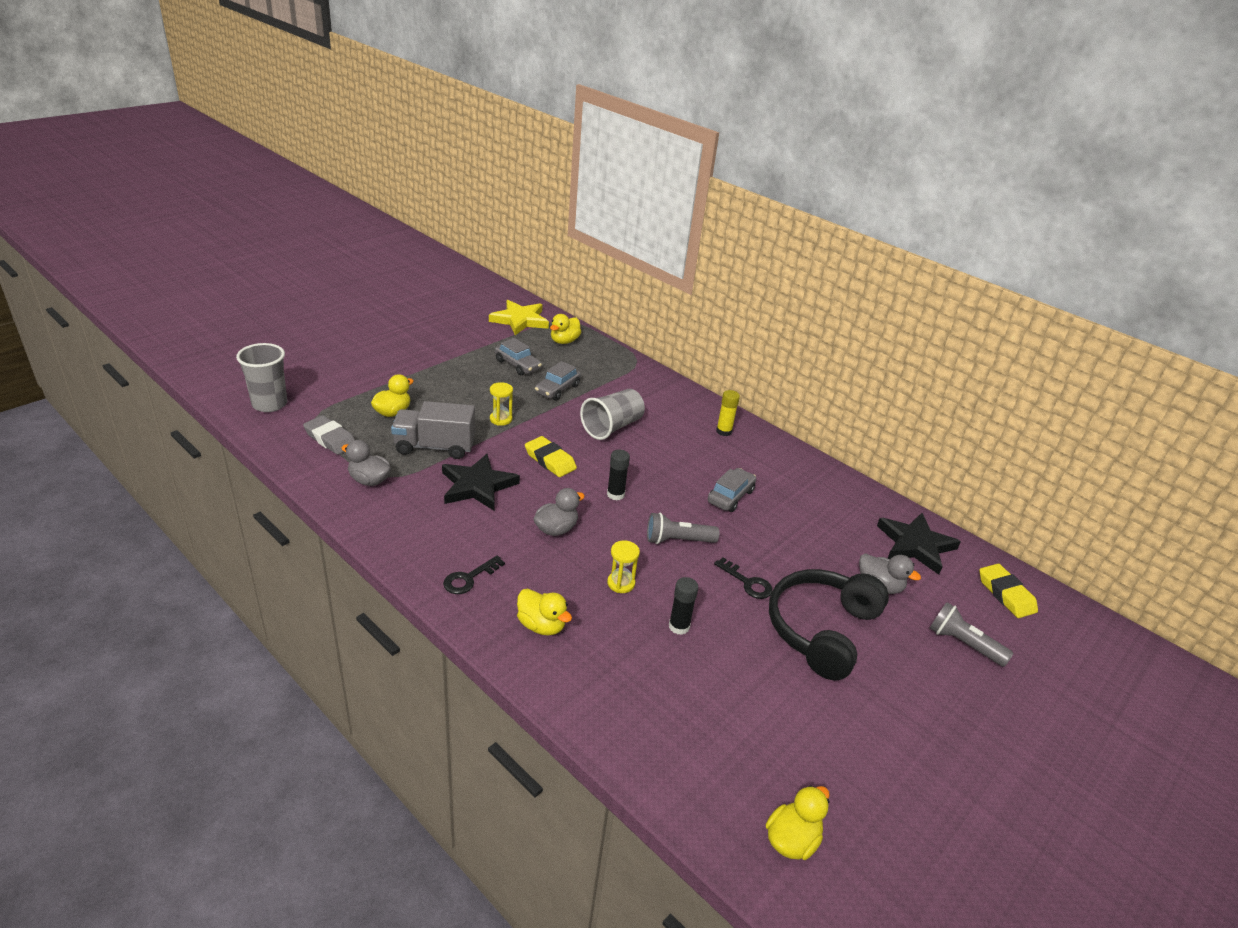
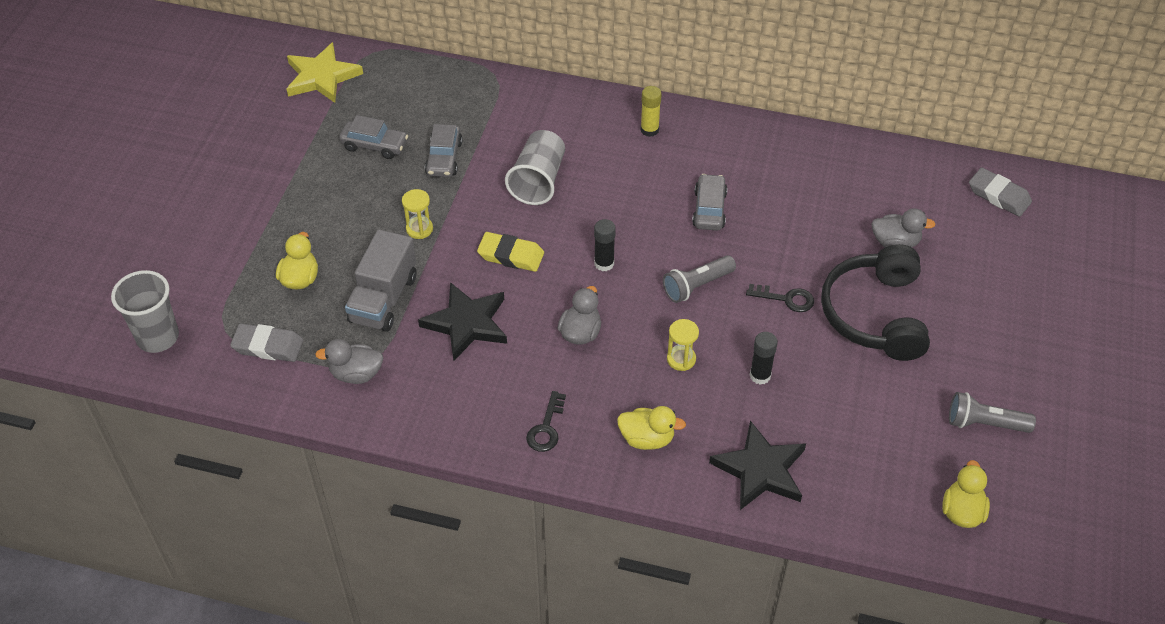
camera: 25 degrees left, 15 degrees up
(435, 447) = (383, 299): grey truck -> grey truck turned 45 degrees counterclockwise
(564, 341) = (396, 84): yellow duck -> none
(915, 545) = (900, 180): black star -> black star (760, 470)
(963, 644) = (990, 266): grey flashlight -> grey flashlight (984, 423)
(1006, 594) = (998, 196): yellow eraser -> grey eraser

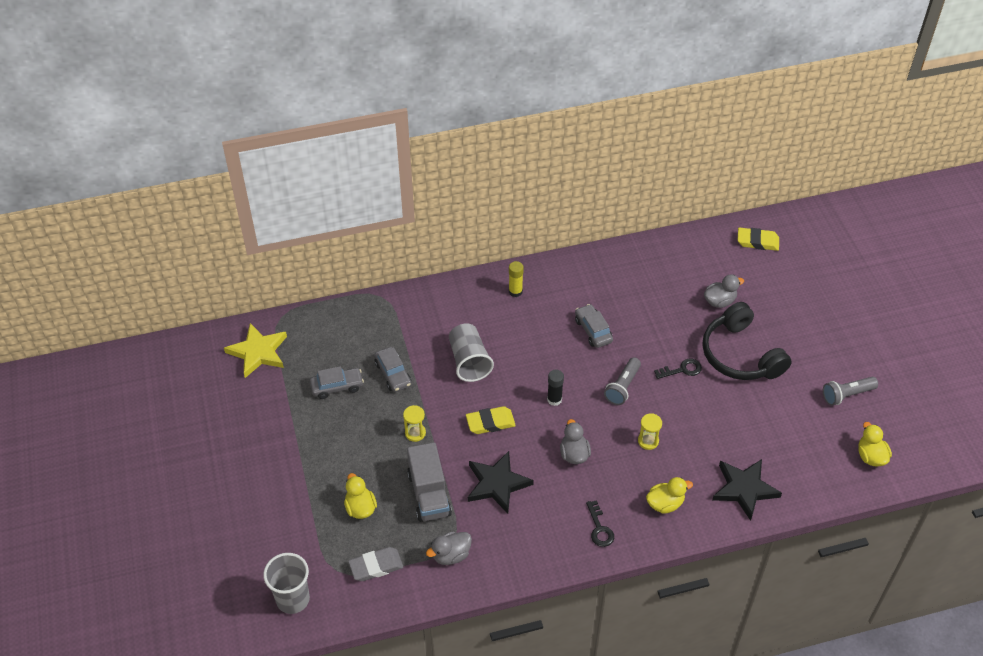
camera: 30 degrees left, 0 degrees up
(760, 375) = (702, 428): black glue stick -> none
(998, 196) = (757, 242): grey eraser -> yellow eraser

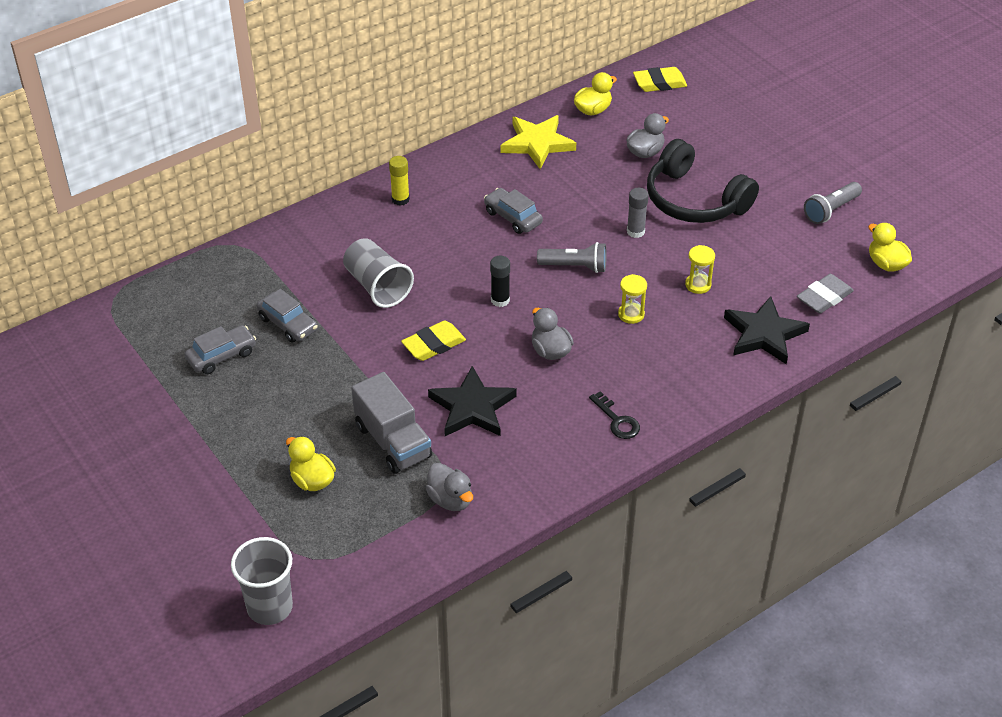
camera: 20 degrees left, 5 degrees down
(258, 352) = (100, 344): yellow star -> yellow star (537, 143)
(376, 566) = (361, 539): grey eraser -> grey eraser (824, 297)
(415, 433) = (345, 380): yellow hourglass -> yellow hourglass (698, 285)
(451, 555) = (450, 500): grey duck -> grey duck turned 75 degrees counterclockwise
(622, 387) = (575, 266): grey flashlight -> grey flashlight turned 90 degrees counterclockwise
(665, 503) = (681, 373): yellow duck -> yellow duck (593, 110)
(682, 370) = (635, 231): black key -> grey glue stick

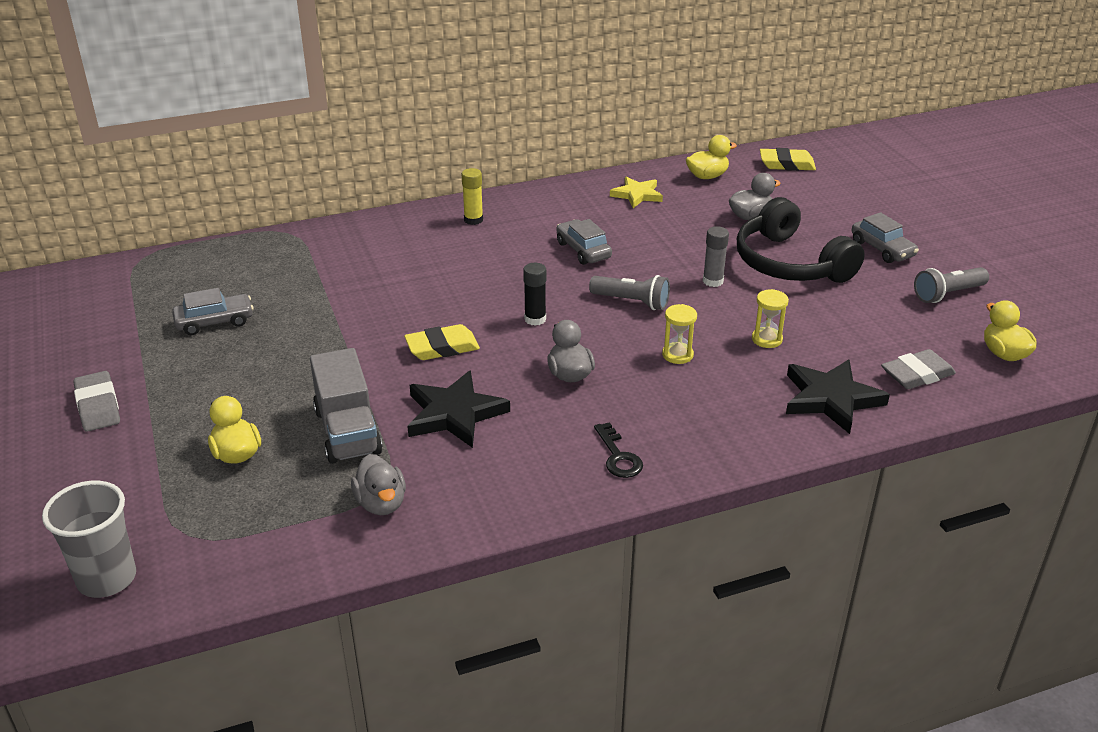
camera: 15 degrees right, 10 degrees down
(168, 460) = (98, 406): none -> grey eraser
(288, 324) = (299, 305): grey car -> grey car (882, 249)
(377, 286) = (410, 287): grey cup -> none
(537, 143) = (637, 195): yellow star -> yellow star, size x0.66

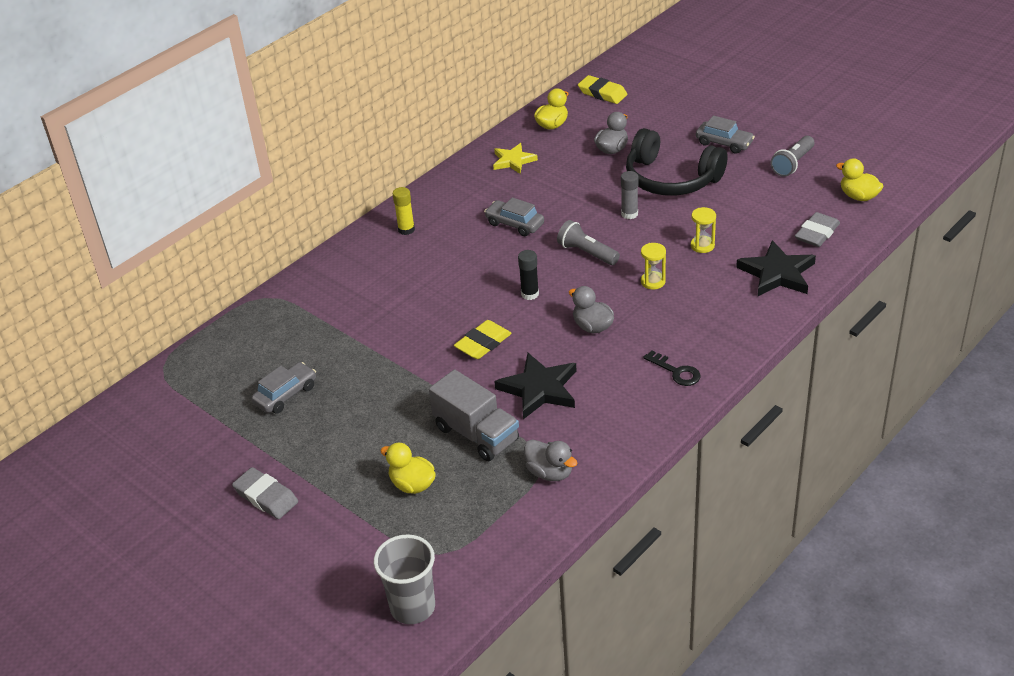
camera: 25 degrees left, 5 degrees up
(632, 302) = (587, 253): grey flashlight -> grey flashlight turned 135 degrees counterclockwise
(786, 164) = (602, 93): yellow eraser -> yellow eraser turned 60 degrees clockwise

